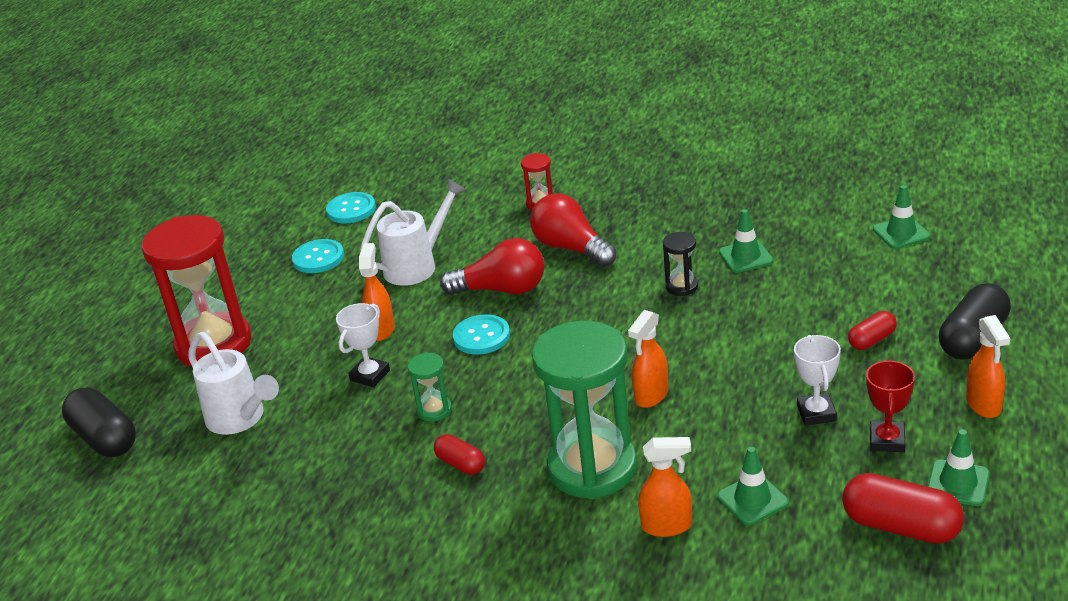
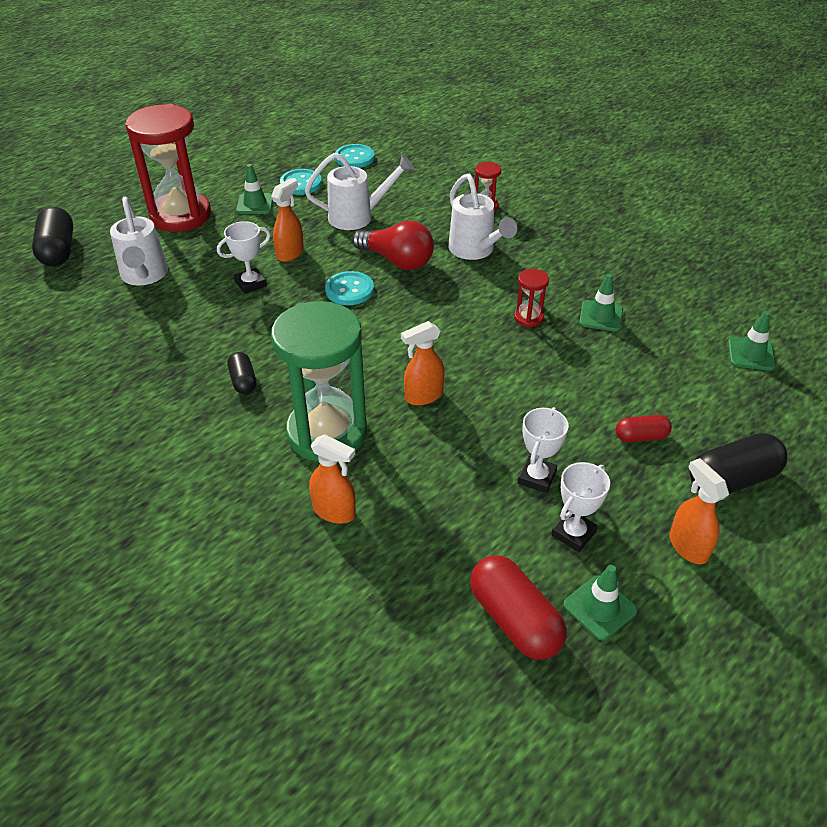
camera: 25 degrees right, 10 degrees up
(434, 410) = (266, 330): green hourglass -> none
(461, 464) = (243, 381): red capsule -> black capsule
(571, 248) = (475, 251): red light bulb -> white watering can
(681, 286) = (528, 318): black hourglass -> red hourglass
(752, 499) = (418, 525): green traffic cone -> green traffic cone (255, 204)
(887, 440) = (573, 534): red trophy -> white trophy
(983, 405) = (688, 546): orange spray bottle -> orange spray bottle turned 135 degrees clockwise

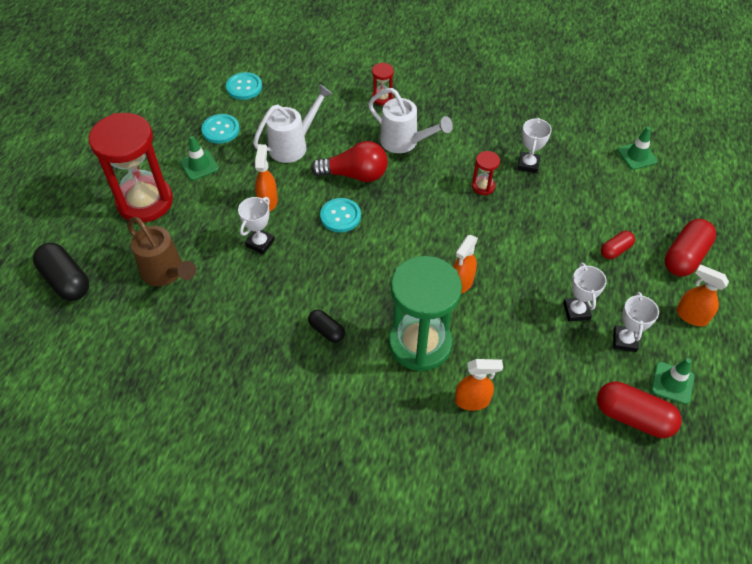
camera: 30 degrees left, 10 degrees up
(144, 276) = (166, 273): white watering can -> brown watering can
(601, 316) = (528, 164): green traffic cone -> white trophy
(732, 480) = (685, 256): black capsule -> red capsule

